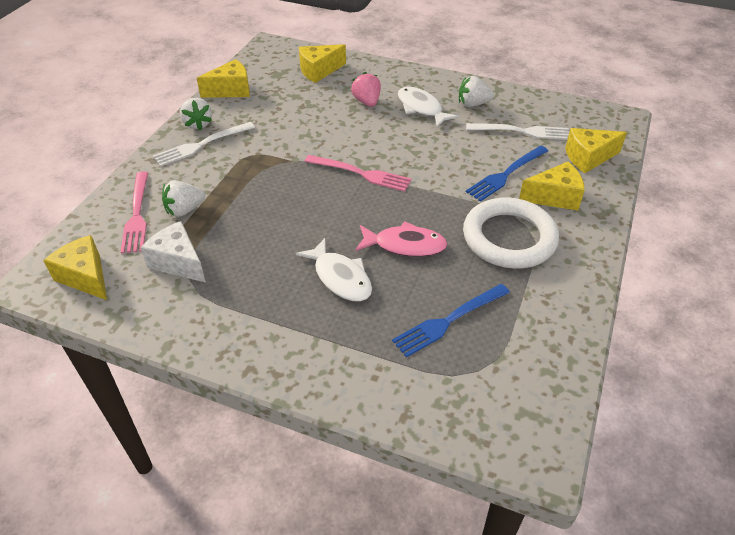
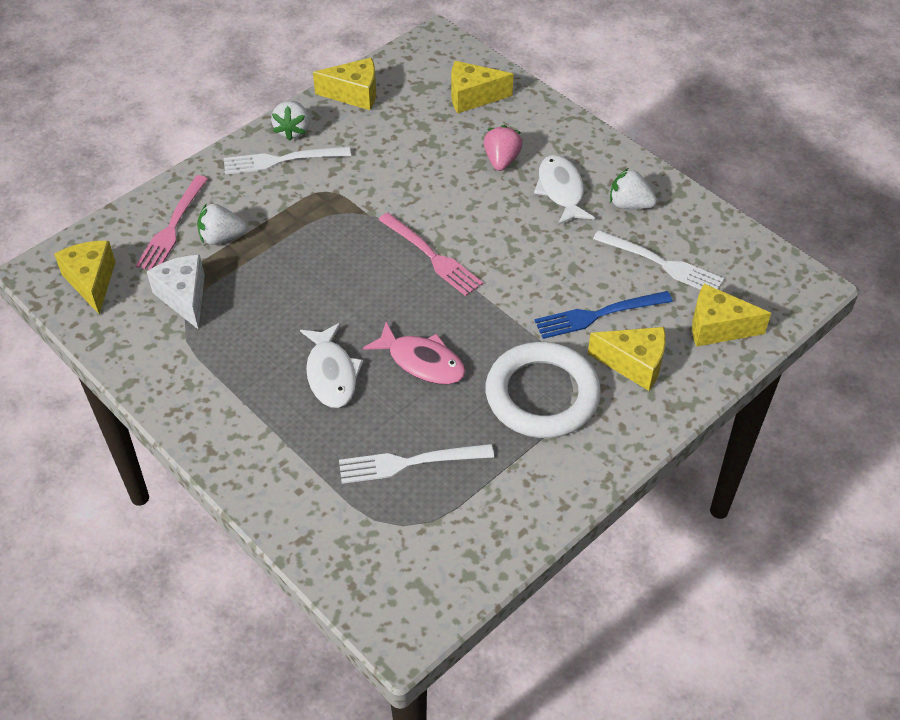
camera: 25 degrees right, 5 degrees up
(448, 321) = (409, 463): blue fork -> white fork

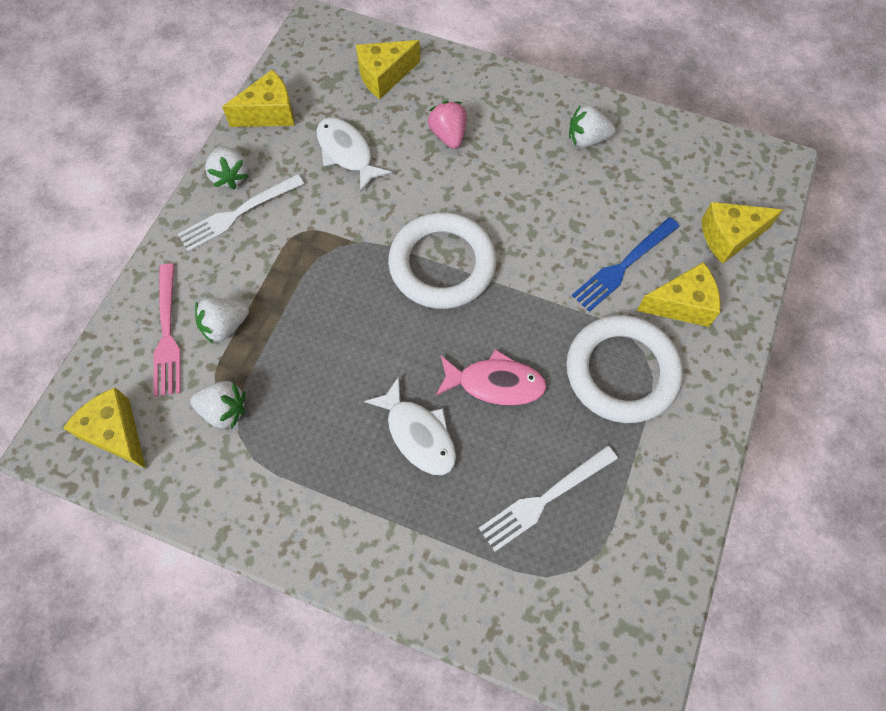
camera: 25 degrees left, 15 degrees up
(184, 297) = (224, 410): white cheese -> white strawberry
(432, 256) = (442, 264): pink fork -> white ring
(561, 190) = (519, 147): white fish -> white fish (347, 153)
(662, 264) = (648, 190): white fork -> none

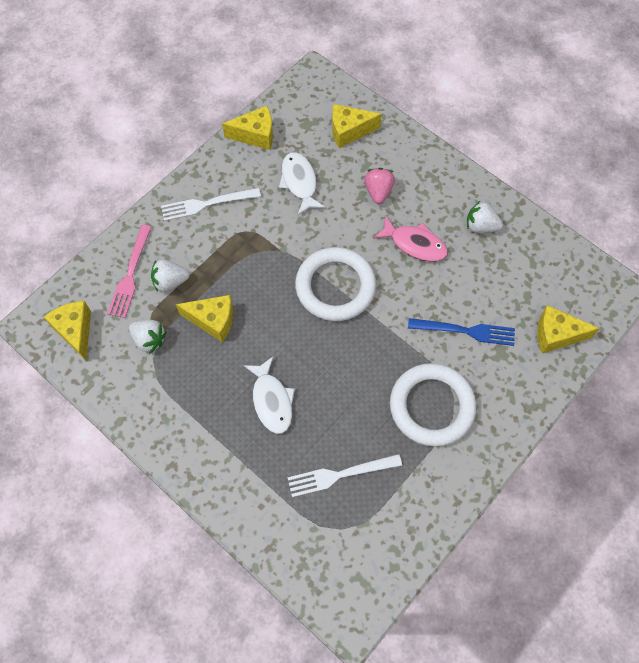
camera: 20 degrees right, 0 degrees up
(230, 176) = (211, 174): white strawberry -> none
(495, 383) = (339, 384): pink fish -> pink fish (415, 244)
(623, 266) = (466, 331): blue fork -> blue fork turned 150 degrees counterclockwise
(681, 304) = (497, 373): yellow cheese -> yellow cheese (213, 320)

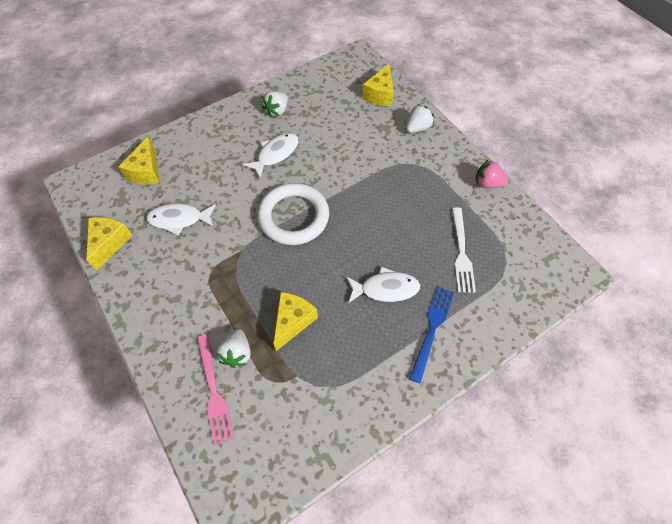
camera: 75 degrees left, 5 degrees down
(75, 331) = (259, 464): yellow cheese -> none
(130, 275) = (214, 392): pink fork -> pink fork turned 45 degrees clockwise
(149, 340) = (294, 385): white strawberry -> white strawberry (417, 128)
(206, 204) = (165, 302): white fork -> none
(378, 191) = (216, 166): pink strawberry -> pink strawberry (487, 183)
(415, 244) = (275, 154): pink fish -> white fish
(431, 406) = (417, 179): white ring -> none
(466, 331) = (361, 142): blue fork -> blue fork (432, 328)

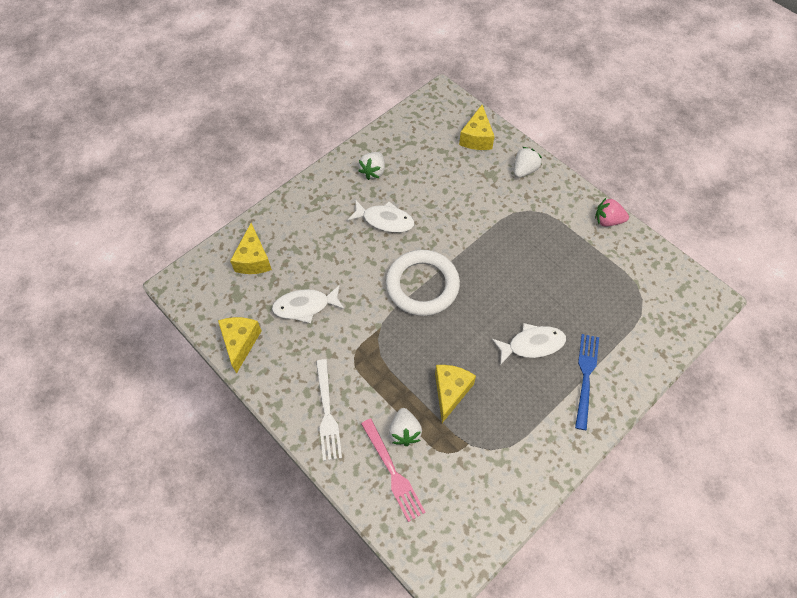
camera: 10 degrees left, 0 degrees up
(275, 154) = (385, 220): white fish -> white fish turned 75 degrees clockwise
(461, 253) = (597, 297): white fork -> white fork (327, 413)

